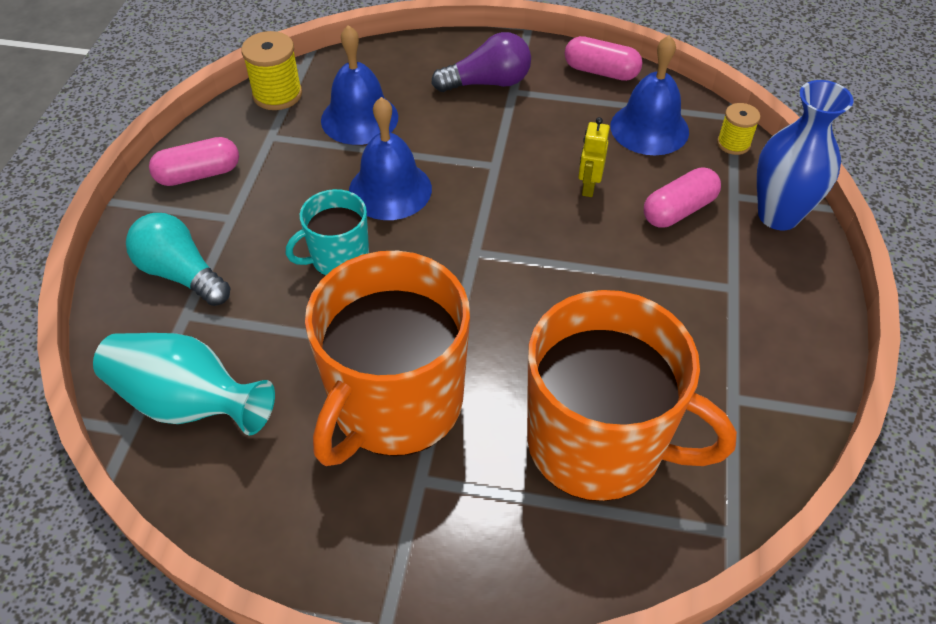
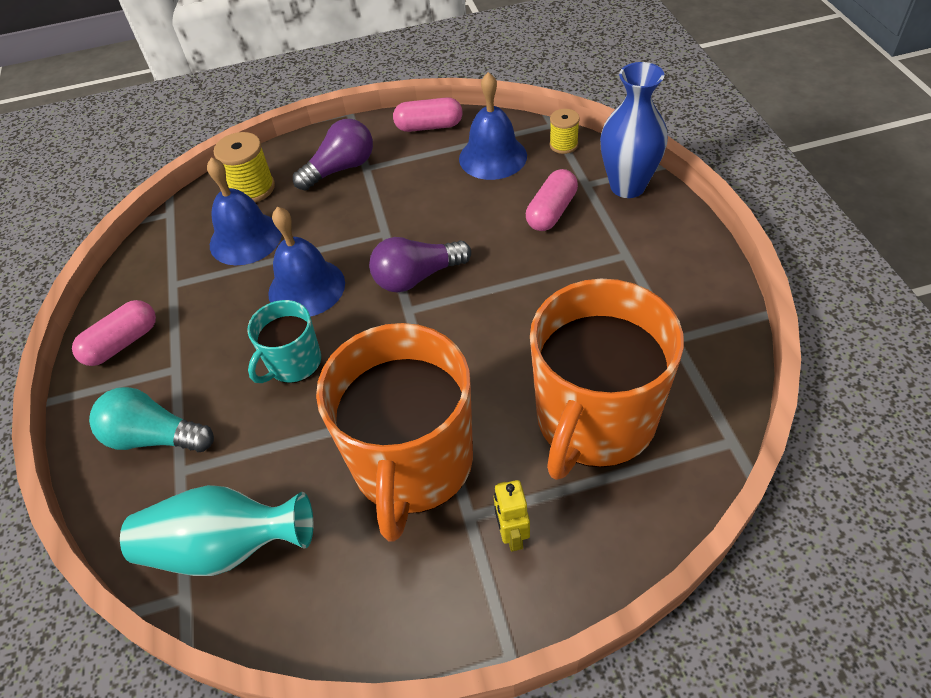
camera: 20 degrees left, 0 degrees up
(277, 94) = (158, 246): yellow spool -> yellow spool (253, 188)
(502, 222) = (417, 277): none -> purple light bulb
(588, 187) = (471, 221): yellow robot -> yellow robot (512, 535)
(598, 443) = (594, 420): orange mug -> orange mug turned 120 degrees clockwise

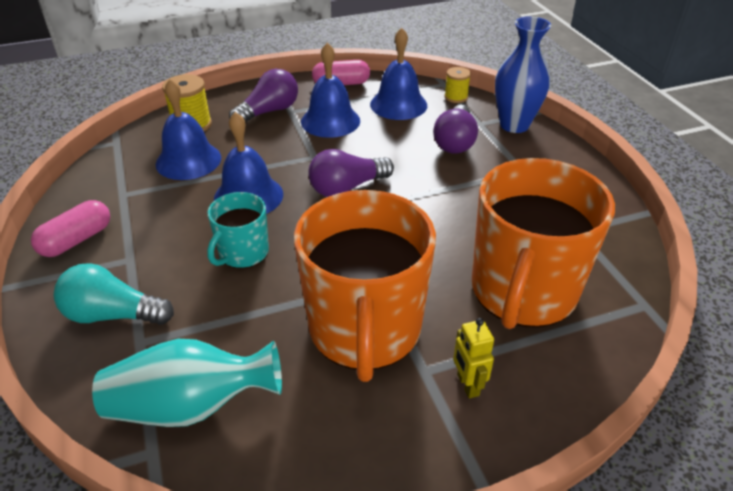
camera: 10 degrees left, 10 degrees down
(410, 182) = (330, 121): none -> blue bell
(551, 211) = (455, 142): pink capsule -> purple light bulb

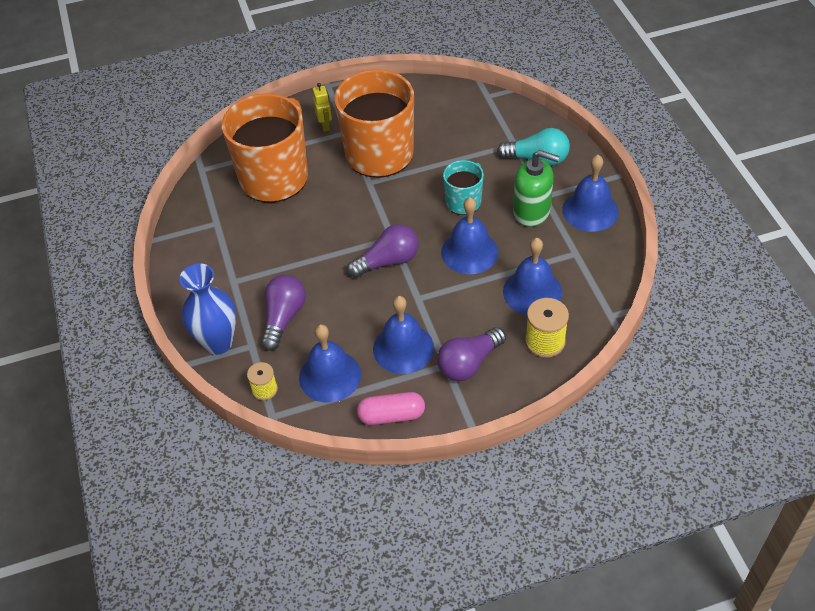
camera: 175 degrees left, 10 degrees up
(77, 240) = (590, 210): pink capsule -> blue bell
(154, 239) = (532, 211): none -> green soap dispenser
(191, 405) = (474, 114): turquoise vase -> none

